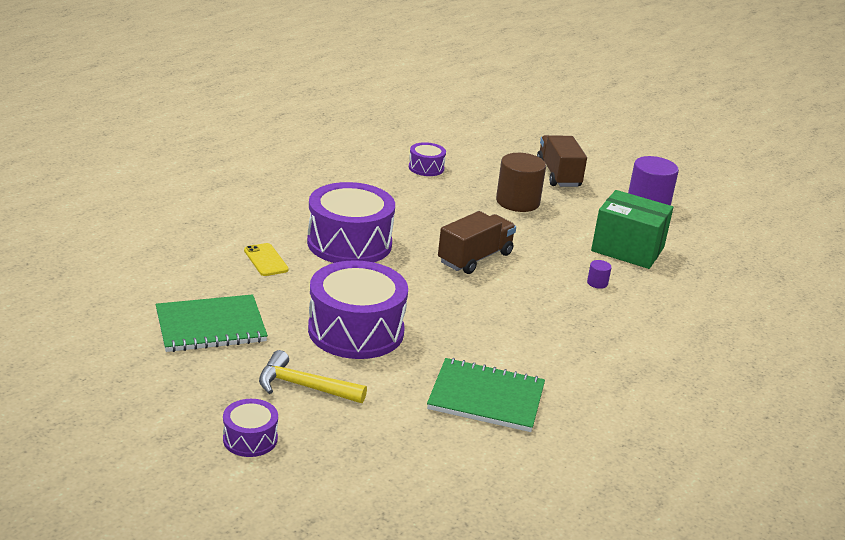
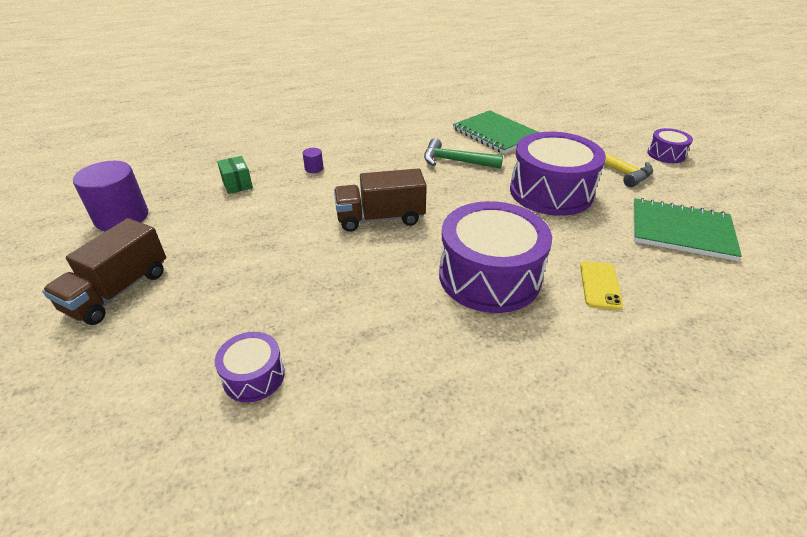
camera: 140 degrees left, 10 degrees up
(484, 337) = (455, 161): none -> green hammer
(517, 202) = (237, 267): brown cylinder -> none
(627, 249) = (237, 184): green box -> green box, size x0.48

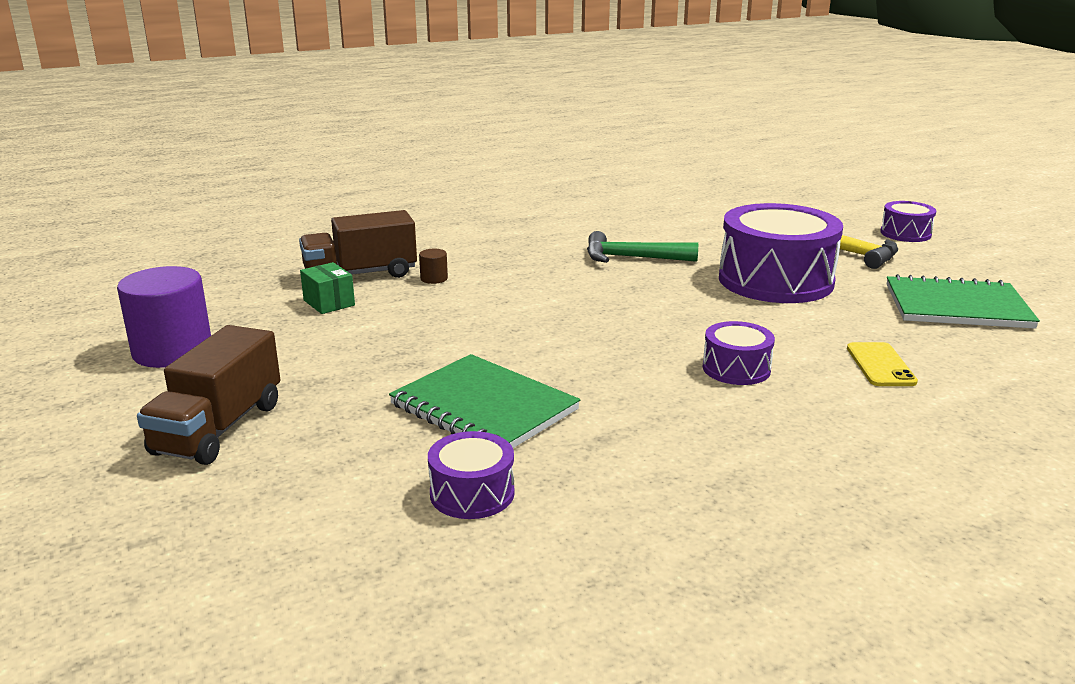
camera: 10 degrees left, 15 degrees down
(314, 168) = (434, 278): purple cylinder -> brown cylinder
(380, 218) = (558, 323): brown truck -> brown truck (360, 274)
(489, 276) = (736, 369): purple drum -> purple drum, size x0.49
(495, 134) = (672, 226): green notebook -> green notebook (484, 407)

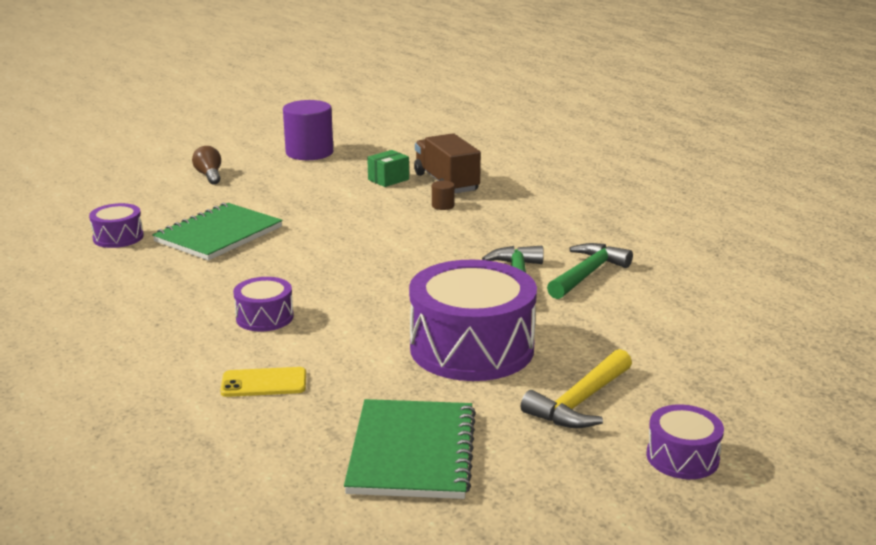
camera: 85 degrees right, 0 degrees up
(218, 428) = (209, 175): brown truck -> brown light bulb
(621, 234) = (587, 274): none -> green hammer

